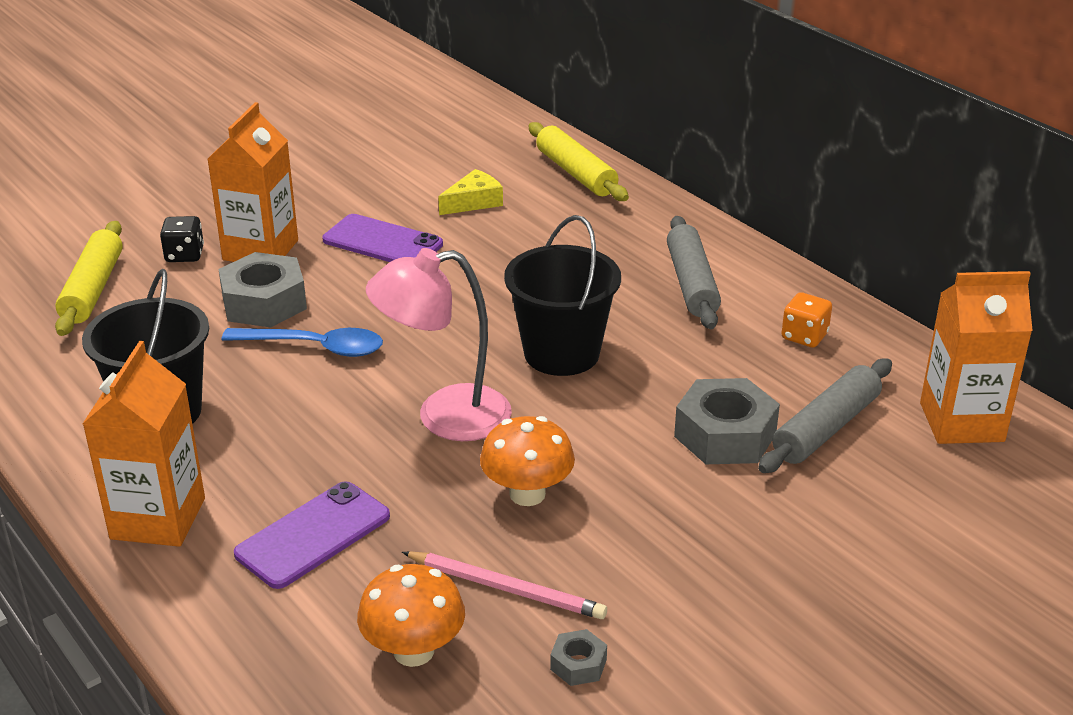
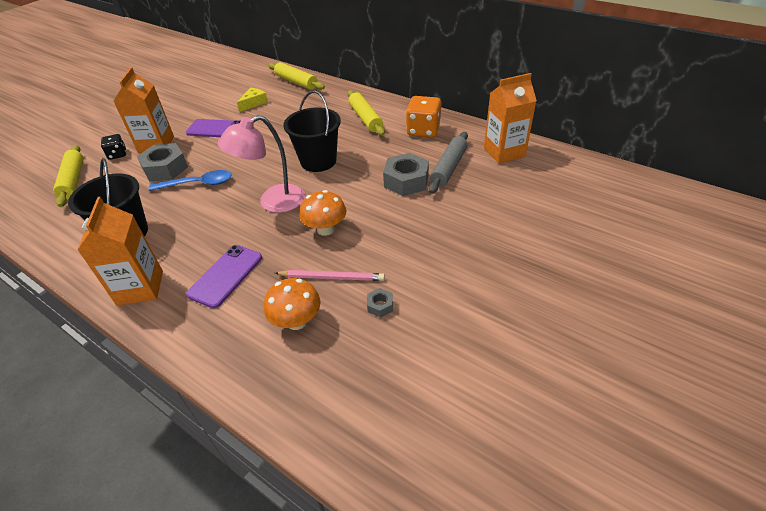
camera: 15 degrees left, 10 degrees up
(691, 283) = (365, 118): grey rolling pin -> yellow rolling pin
(804, 336) = (423, 130): orange dice -> orange dice, size x1.71

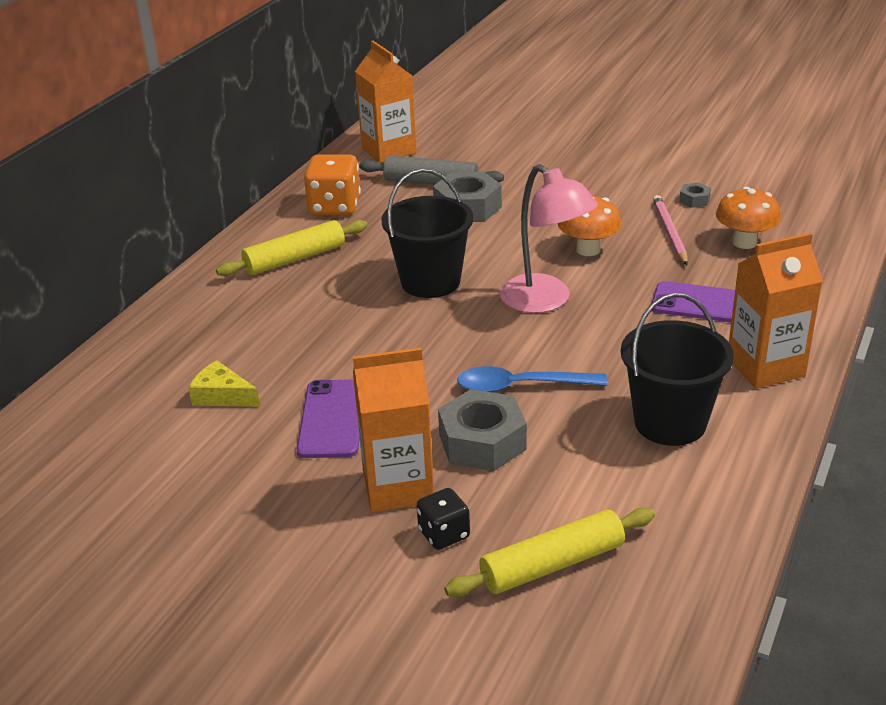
camera: 100 degrees left, 10 degrees down
(198, 184) = (520, 386): blue spoon -> blue spoon turned 75 degrees counterclockwise
(296, 82) = (132, 359): yellow rolling pin -> none

